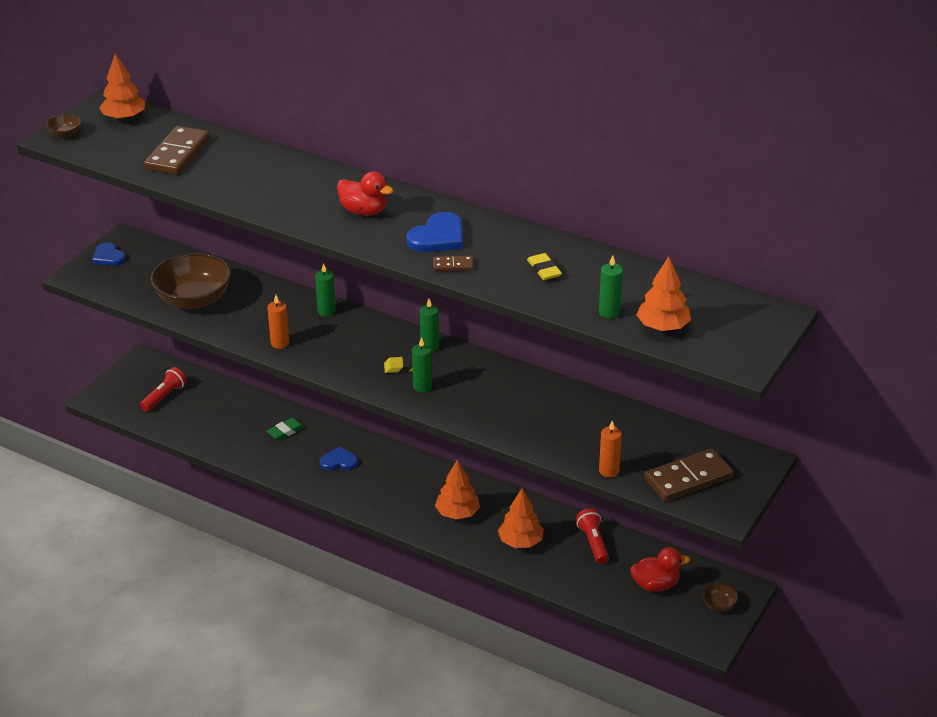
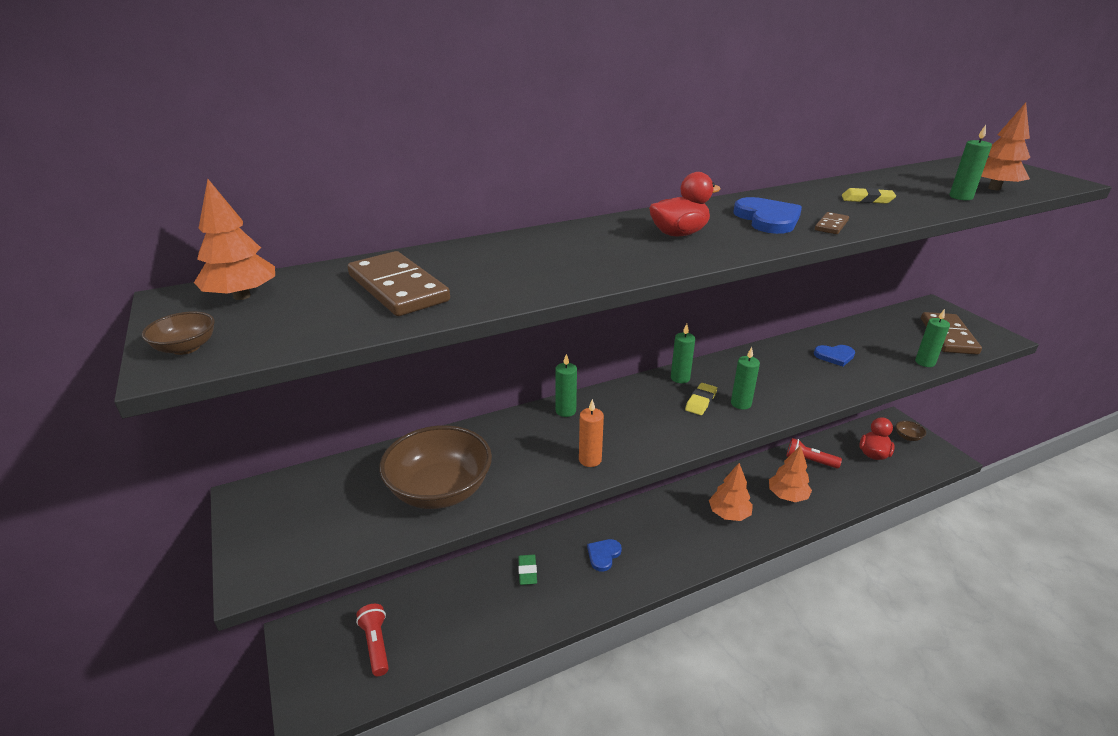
camera: 55 degrees left, 5 degrees down
(108, 256) = (261, 526): blue heart -> blue heart (834, 356)
(609, 471) = (925, 362): orange candle -> green candle

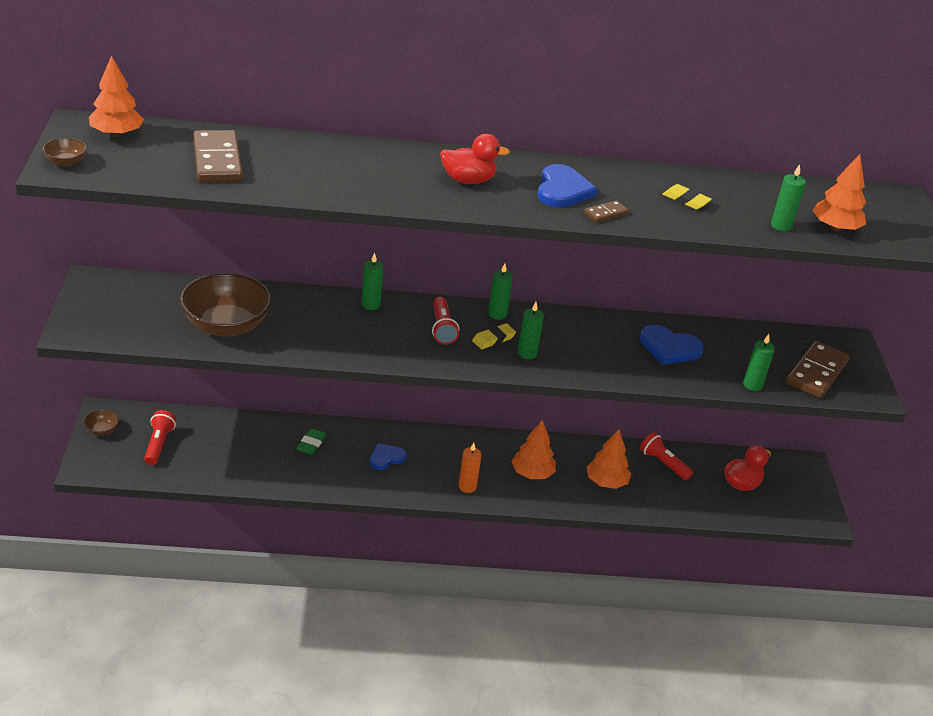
camera: 20 degrees right, 5 degrees up
(590, 460) = (355, 347): orange candle -> orange candle (467, 486)
(649, 409) = (442, 328): none -> red flashlight
(834, 356) = (669, 348): blue heart -> blue heart, size x1.51
(907, 437) = (801, 484): brown bowl -> brown bowl (101, 430)

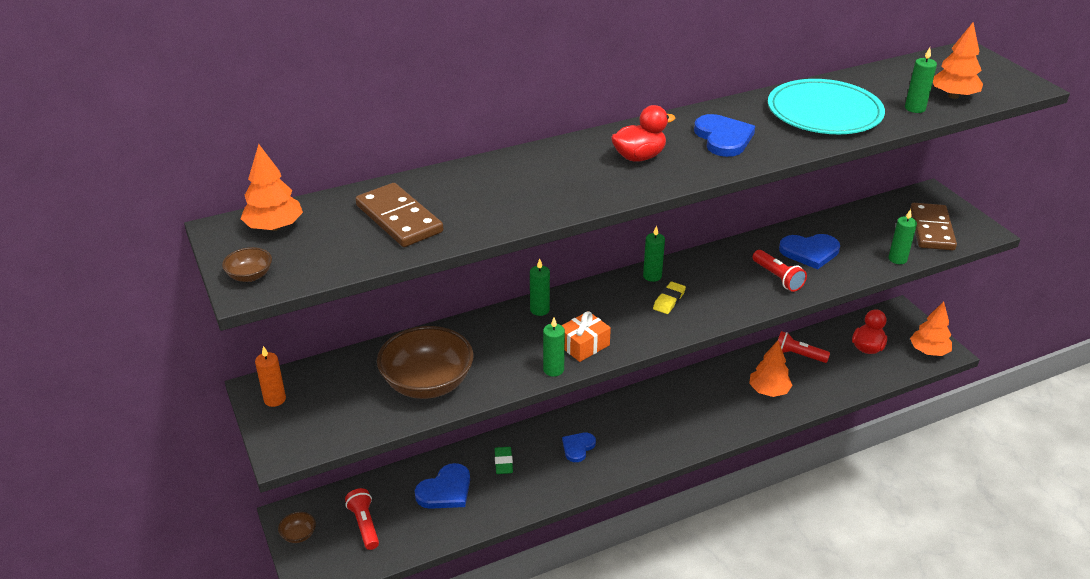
camera: 20 degrees left, 0 degrees up
(245, 445) = (445, 490): none -> blue heart
(383, 346) = (583, 345): none -> orange gift
(442, 328) = (619, 308): red flashlight -> red flashlight (778, 278)
(467, 486) = (664, 444): orange candle -> orange candle (275, 399)
(527, 353) = (707, 302): green candle -> green candle (553, 369)
(532, 473) = (706, 408): orange tree -> orange tree (928, 351)
(606, 213) = (778, 146): brown domino -> none
(686, 200) = (824, 112): yellow eraser -> turquoise plate

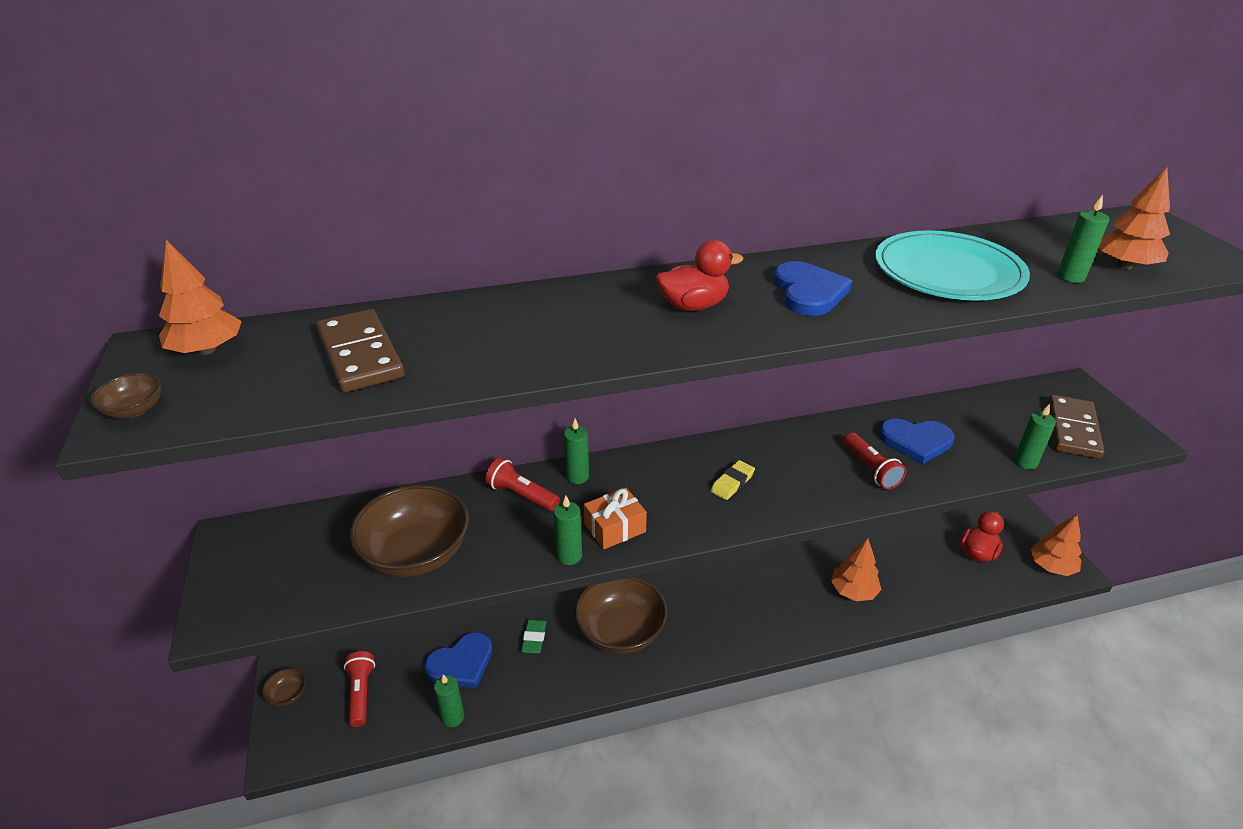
camera: 10 degrees right, 0 degrees up
(275, 399) = (238, 551): orange candle -> none
(578, 447) = (621, 631): blue heart -> brown bowl
(652, 276) = (720, 450): green candle -> green candle (453, 717)
(798, 355) = (894, 552): red flashlight -> red flashlight (521, 495)

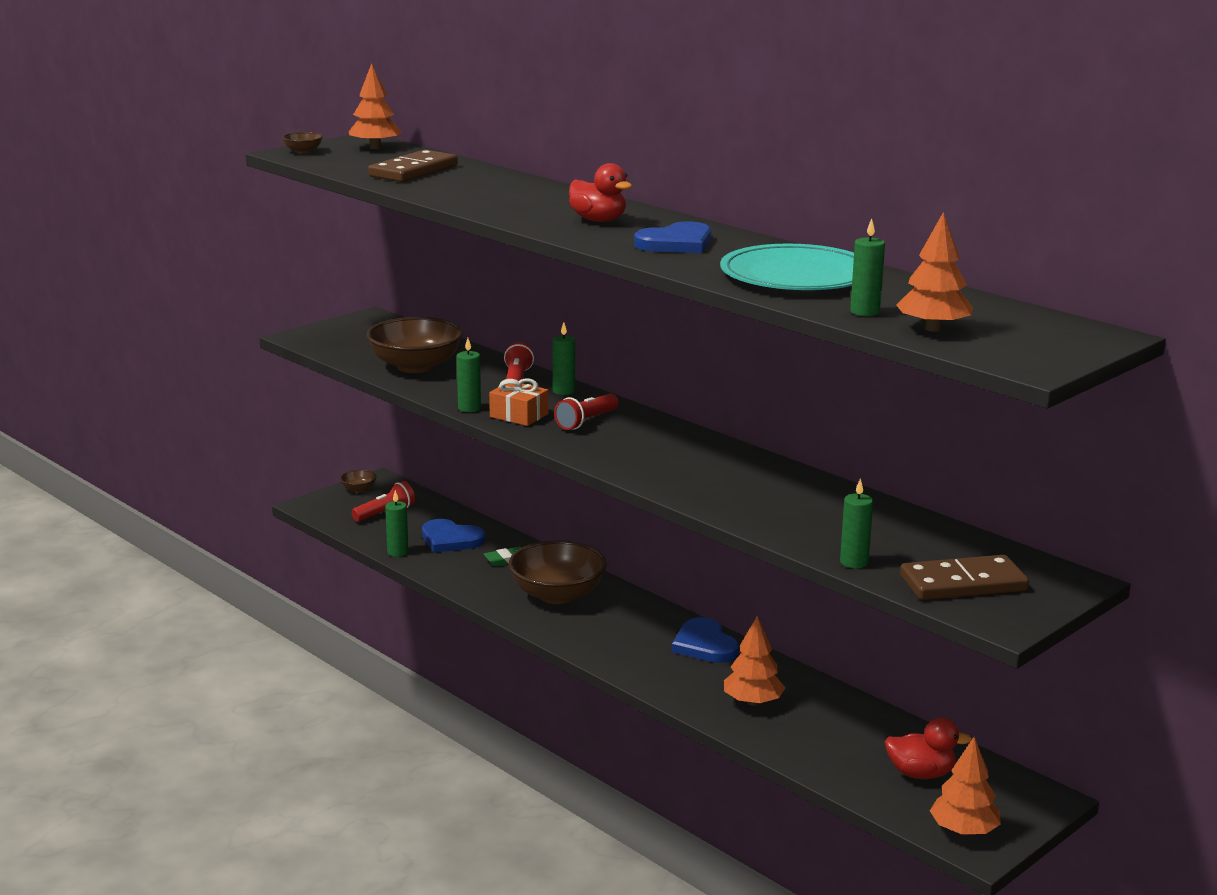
camera: 60 degrees right, 15 degrees down
(732, 483) = (632, 443): yellow eraser -> none
(871, 469) = (733, 494): red flashlight -> red flashlight (586, 421)
(916, 441) = (812, 508): blue heart -> blue heart (704, 645)

